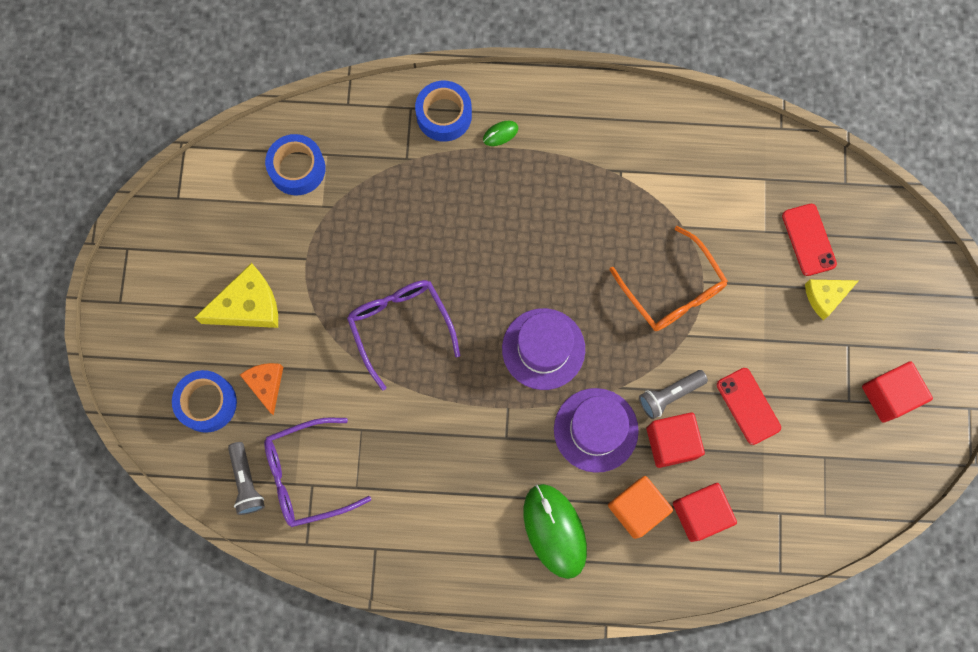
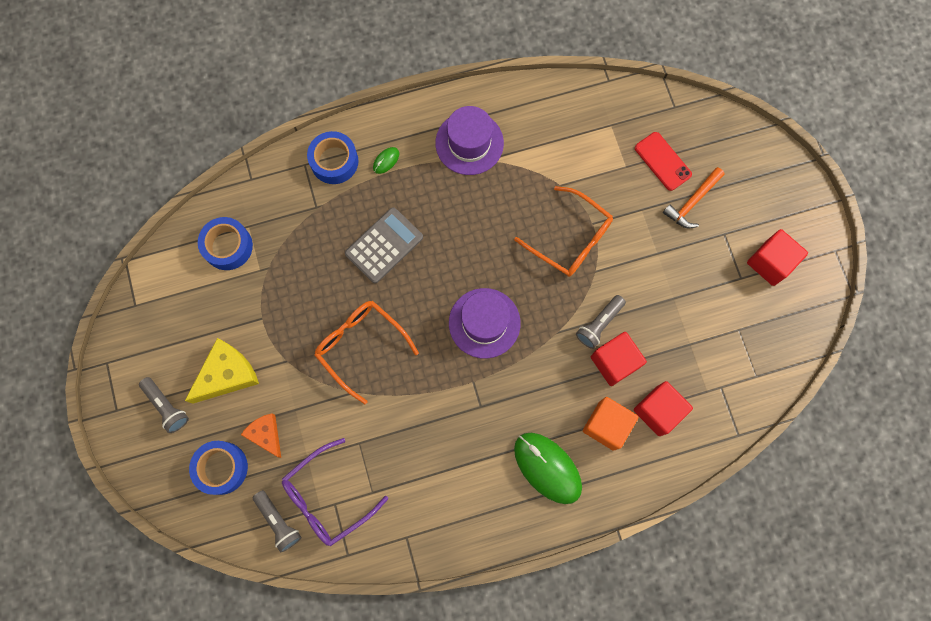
camera: 20 degrees left, 0 degrees up
(173, 317) = (167, 406): none -> grey flashlight
(400, 326) = (360, 346): purple glasses -> orange glasses
(465, 226) = (384, 245): none -> grey calculator
(596, 430) = (550, 373): purple hat -> purple hat (469, 143)
(748, 406) = (664, 310): red phone -> none
(825, 297) = (692, 202): yellow cheese -> orange hammer

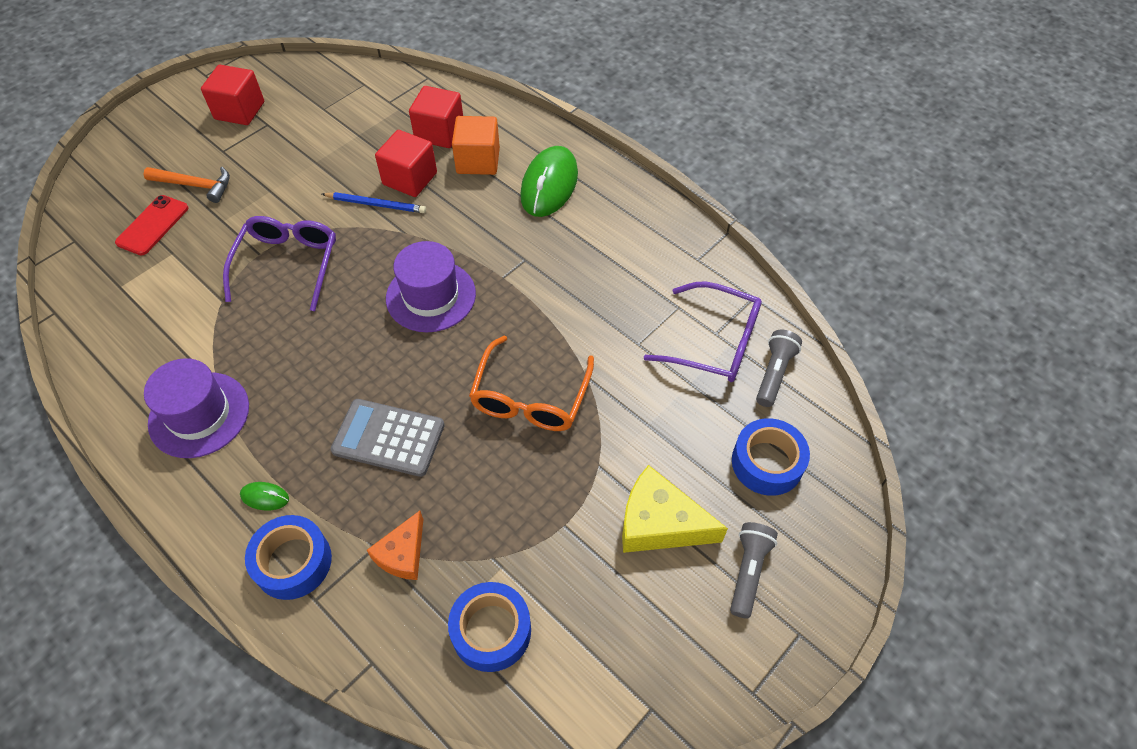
camera: 120 degrees left, 20 degrees down
(266, 434) = (696, 438): orange cheese -> orange cheese (402, 554)
(571, 239) = (288, 264): orange glasses -> purple glasses
(599, 324) = (376, 204): grey flashlight -> blue pencil

